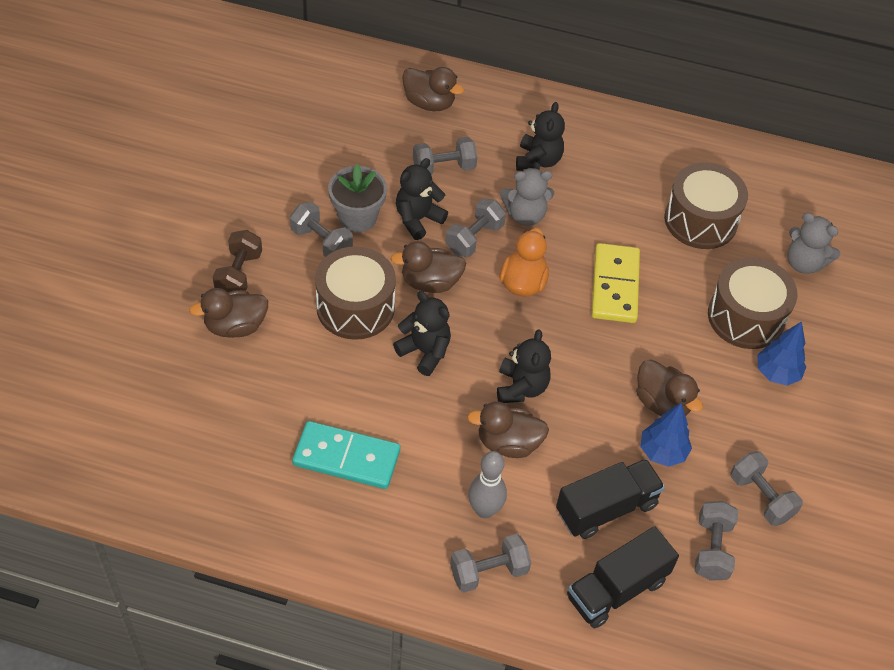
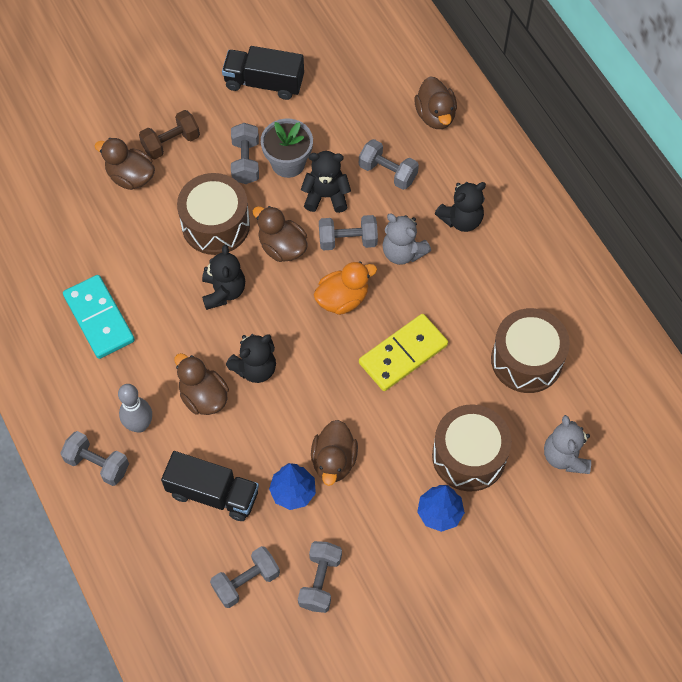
camera: 50 degrees right, 10 degrees up
(617, 589) = (158, 547): black truck -> black truck (264, 83)

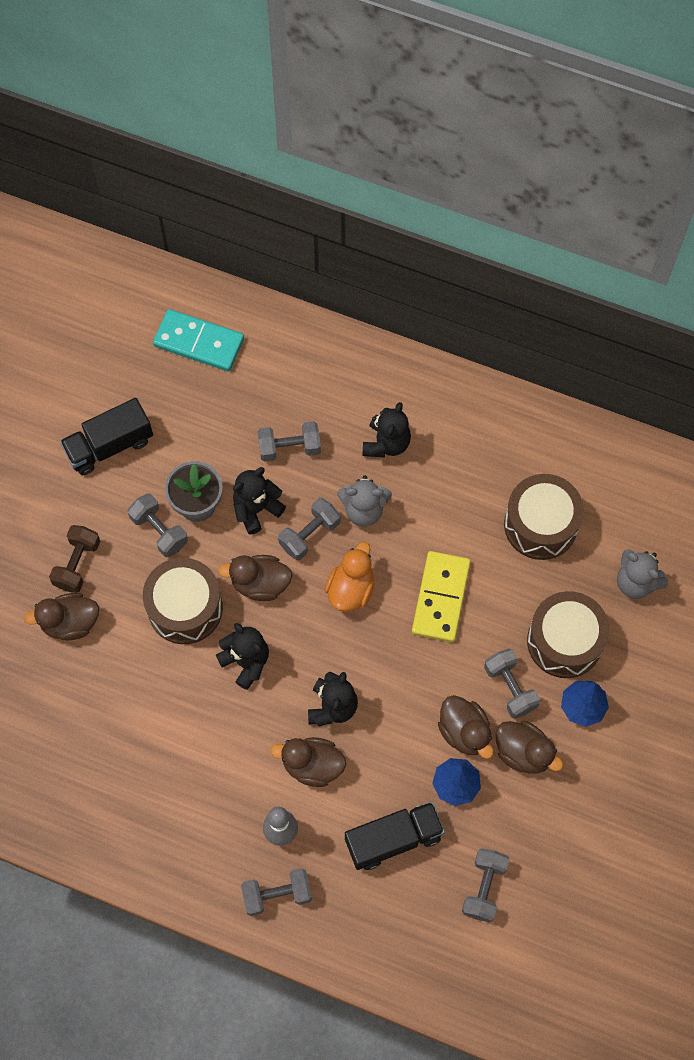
camera: 40 degrees left, 5 degrees up
(99, 318) = (161, 770): turquoise domino -> turquoise domino (199, 342)
(320, 581) = (540, 838): grey dumbbell -> grey dumbbell (510, 688)
(435, 115) = (284, 365): brown duck -> brown duck (523, 752)

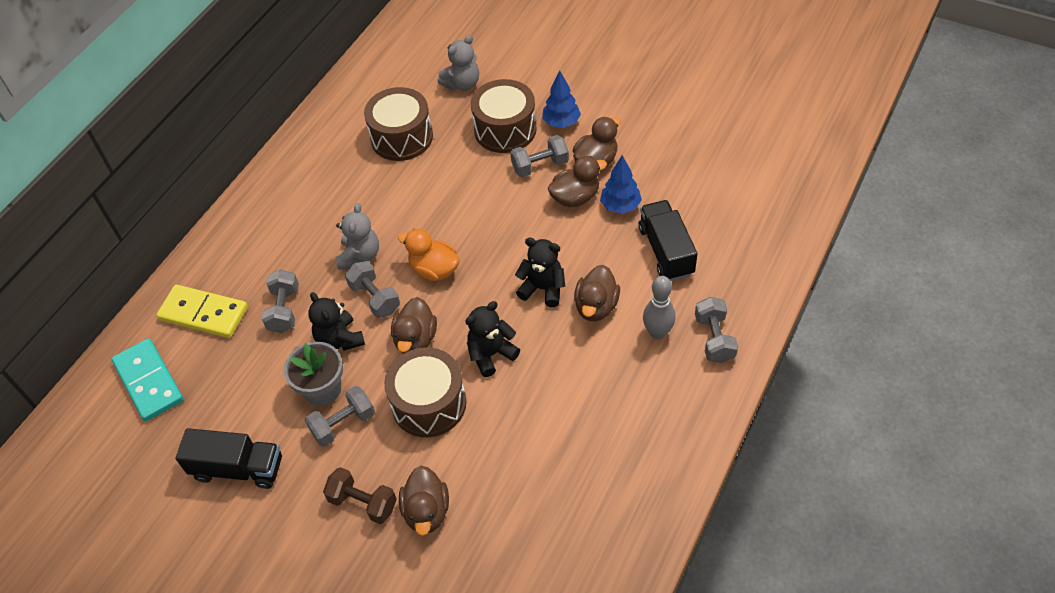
camera: 80 degrees left, 15 degrees down
(109, 446) = (238, 468): black truck -> black truck turned 60 degrees counterclockwise
(199, 342) = (148, 382): turquoise domino -> turquoise domino turned 60 degrees counterclockwise
(386, 443) = (300, 236): black teddy bear -> none
(440, 598) = (454, 206): yellow domino -> yellow domino (203, 314)
(484, 887) = (708, 193): grey dumbbell -> none

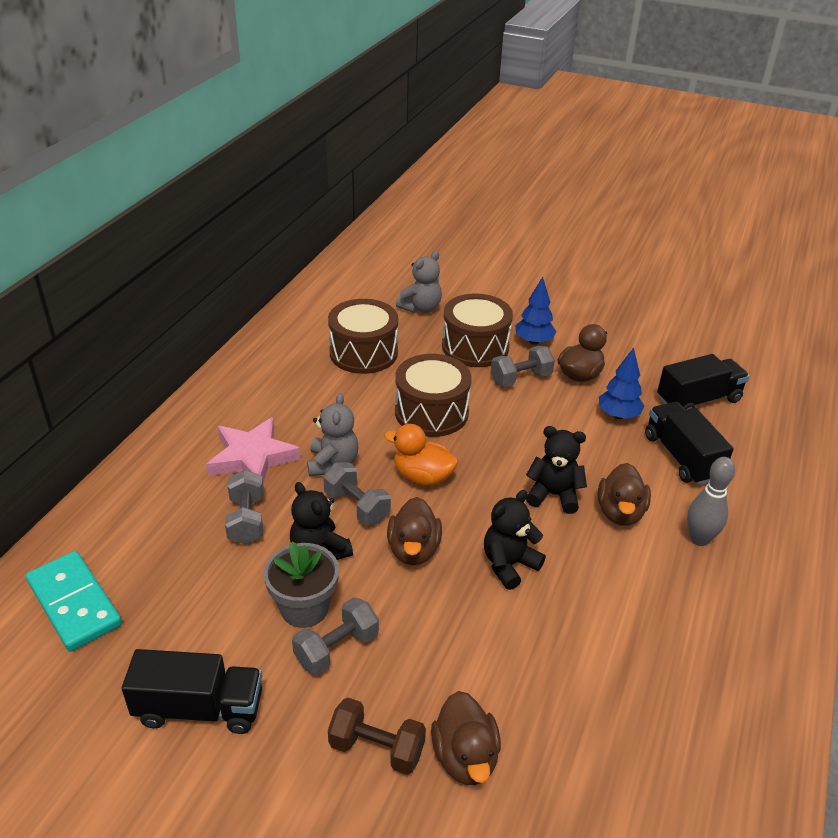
camera: 10 degrees left, 15 degrees down
(203, 314) = (145, 525): yellow domino -> none
(293, 249) = (252, 457): none -> pink star
(429, 403) = (443, 622): brown drum -> brown drum (431, 412)
(575, 197) = (566, 407): brown duck -> none
(699, 189) = (698, 400): none -> black truck
(714, 338) = (766, 544): grey dumbbell -> none

